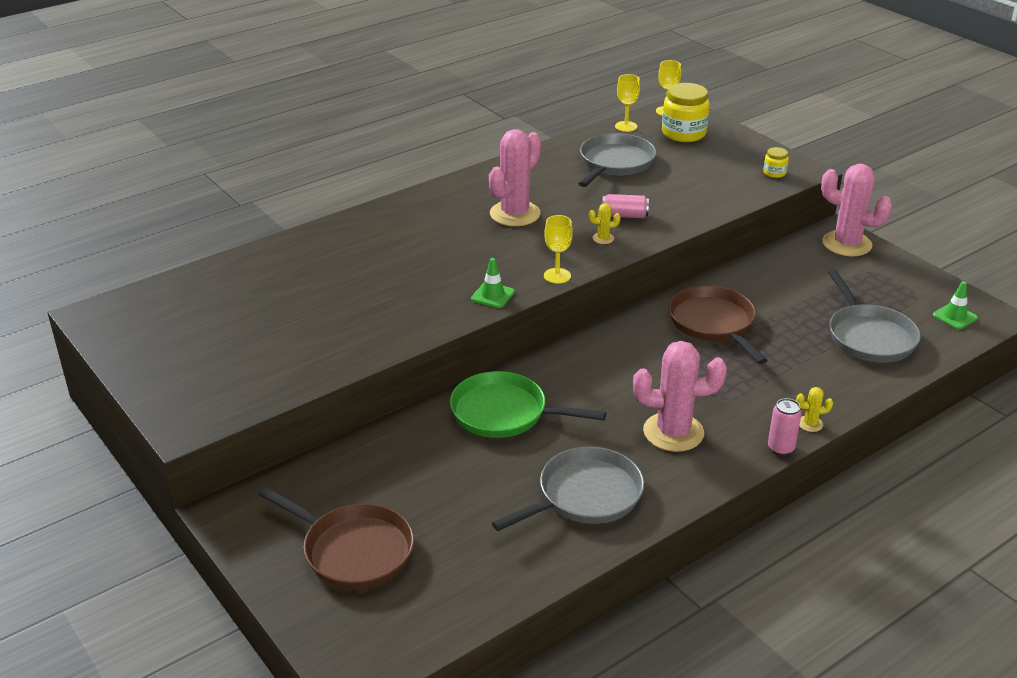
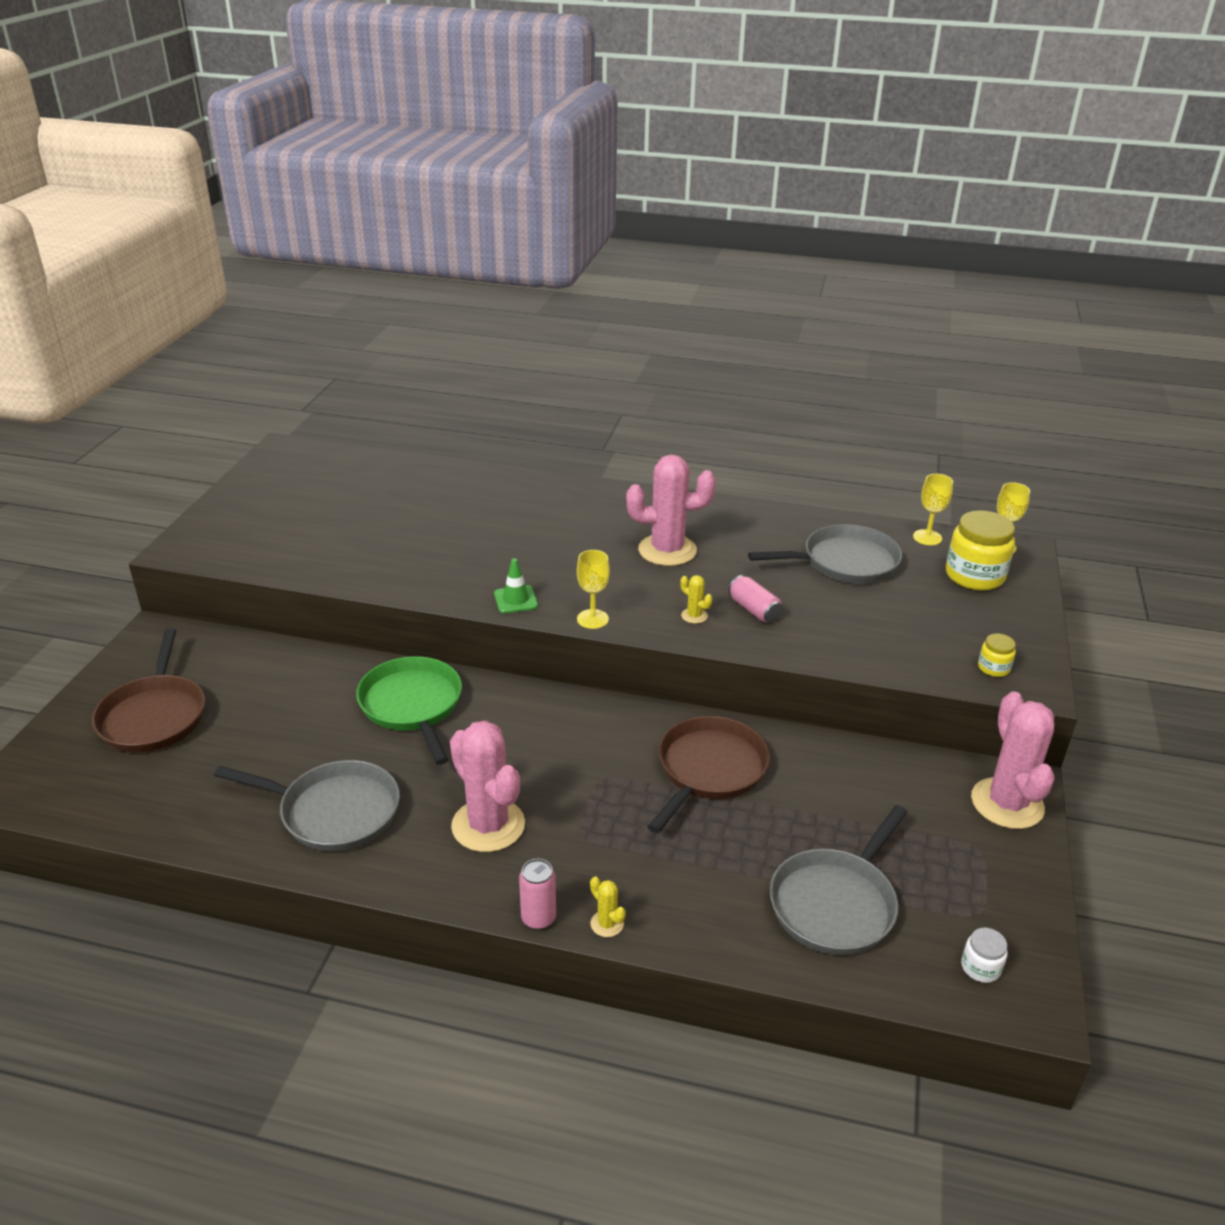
camera: 50 degrees right, 0 degrees up
(955, 317) = (980, 967): green traffic cone -> white jar

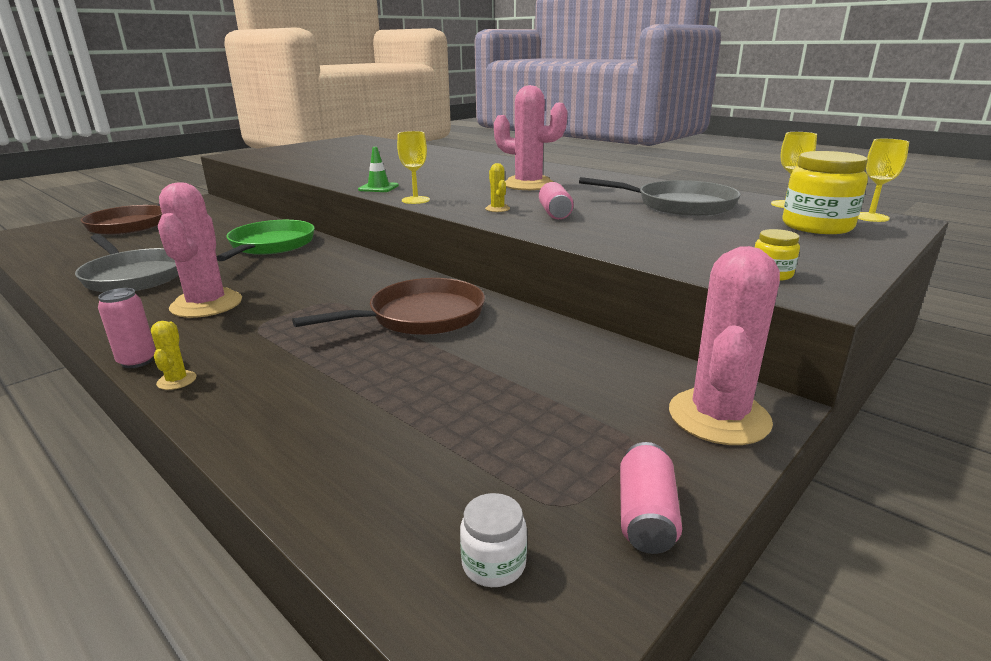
camera: 30 degrees right, 10 degrees down
(835, 903) = (399, 435): grey pan -> none
(1025, 901) = (645, 515): none -> pink can

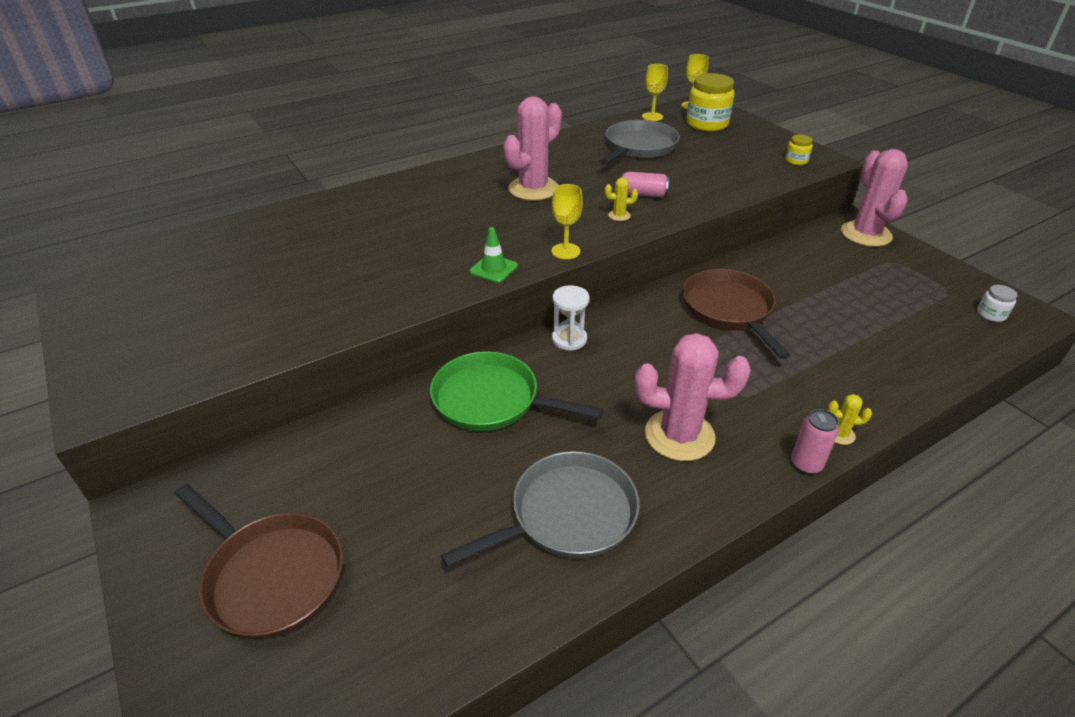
camera: 75 degrees left, 15 degrees up
(351, 258) = (569, 339): none -> white hourglass
(645, 515) = (949, 272): pink can -> none
(718, 417) = (865, 234): pink cactus -> pink cactus turned 45 degrees clockwise

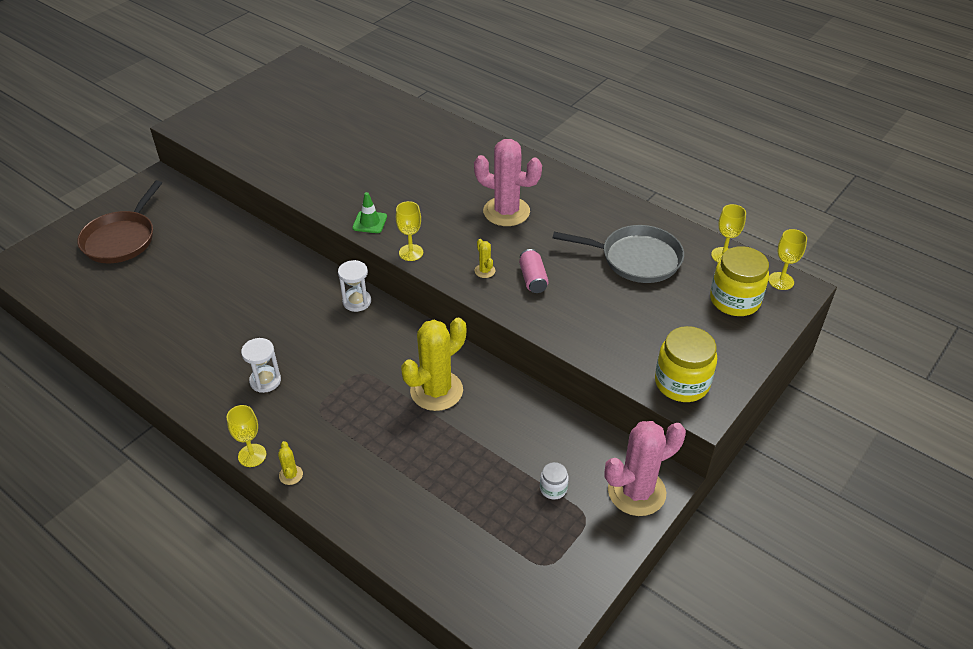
camera: 70 degrees right, 5 degrees up
(491, 400) = (276, 280): green pan -> none
(567, 515) = (181, 339): grey pan -> none
(679, 435) = (265, 381): pink cactus -> white hourglass
(729, 309) = (436, 391): brown pan -> yellow cactus
(796, 161) = (681, 383): yellow jar -> yellow jar, size x2.06
(806, 464) = (252, 455): pink can -> yellow goblet
(991, 314) = (515, 602): white jar -> white jar (553, 488)

